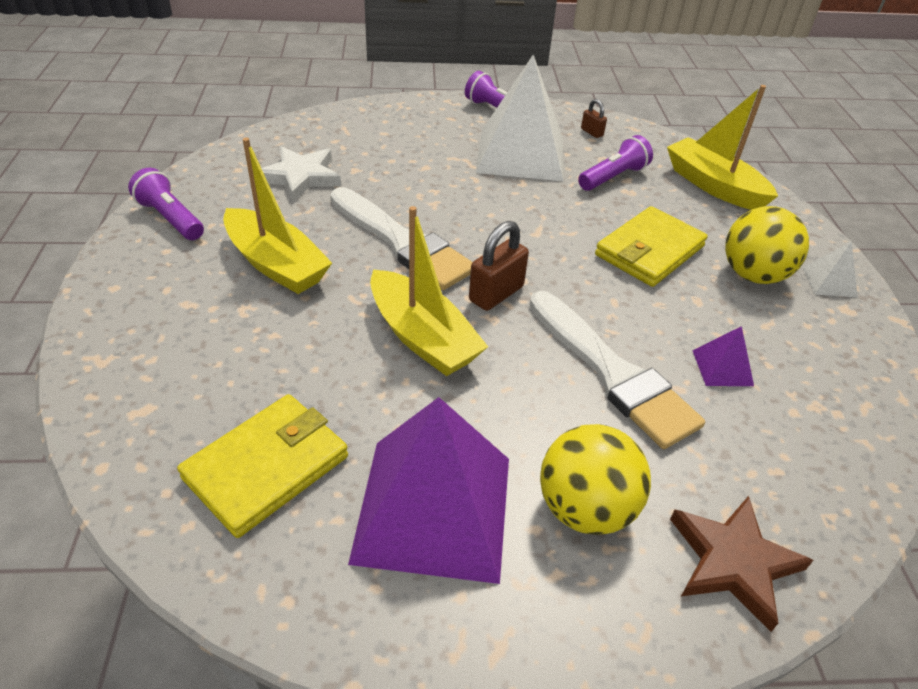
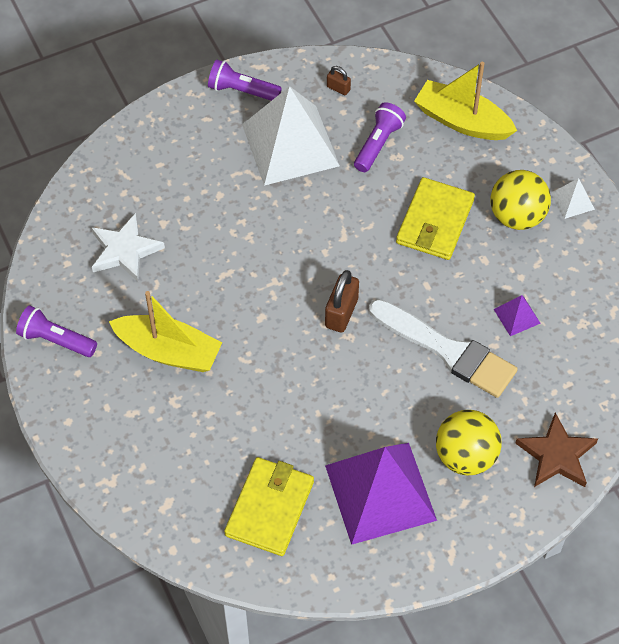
camera: 20 degrees left, 15 degrees up
(402, 242) = (248, 290): white brush -> none
(422, 337) = (310, 373): yellow boat -> none

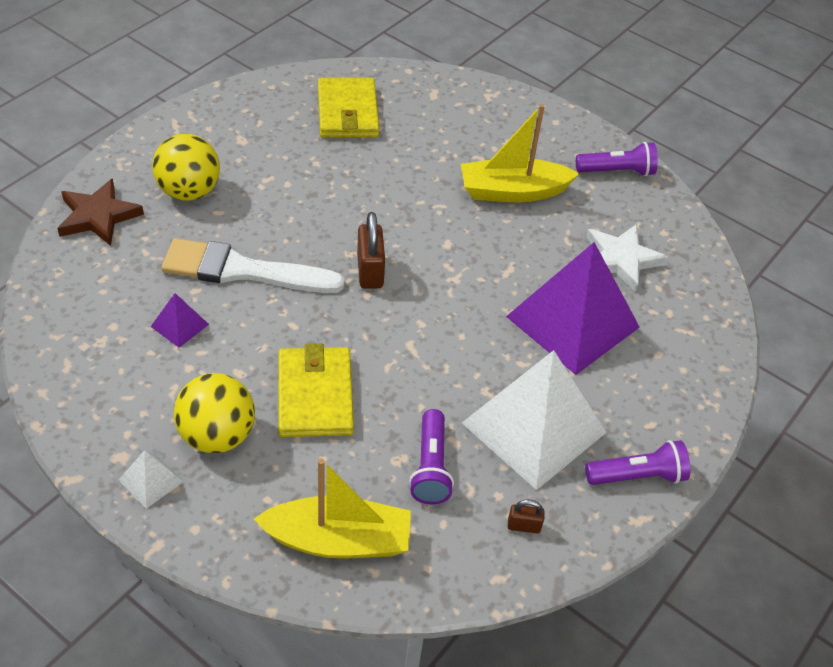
camera: 150 degrees right, 10 degrees down
(380, 492) = (257, 146): purple pyramid -> purple pyramid (572, 321)

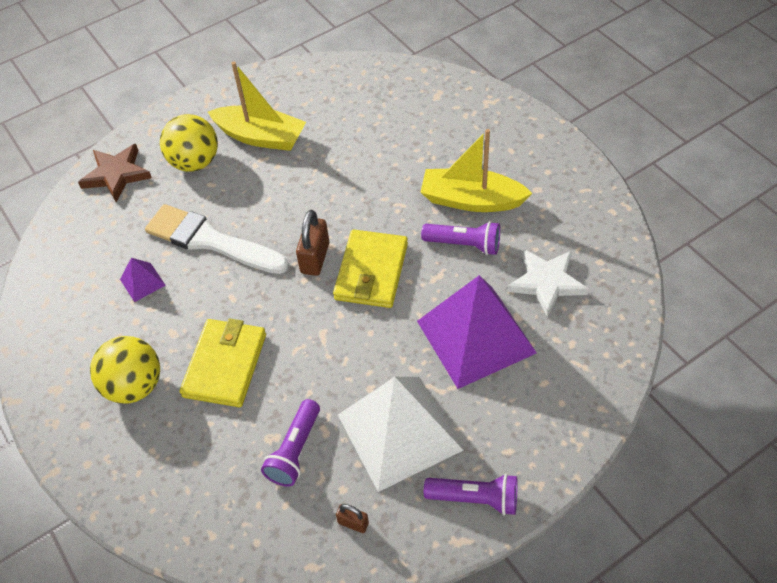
camera: 25 degrees right, 5 degrees up
(151, 480) = (70, 414): white pyramid -> none
(338, 540) = (193, 500): yellow boat -> yellow boat (261, 137)
(347, 112) = (354, 104): yellow wallet -> yellow wallet (371, 272)
(617, 171) = (579, 193): purple flashlight -> purple flashlight (464, 244)

